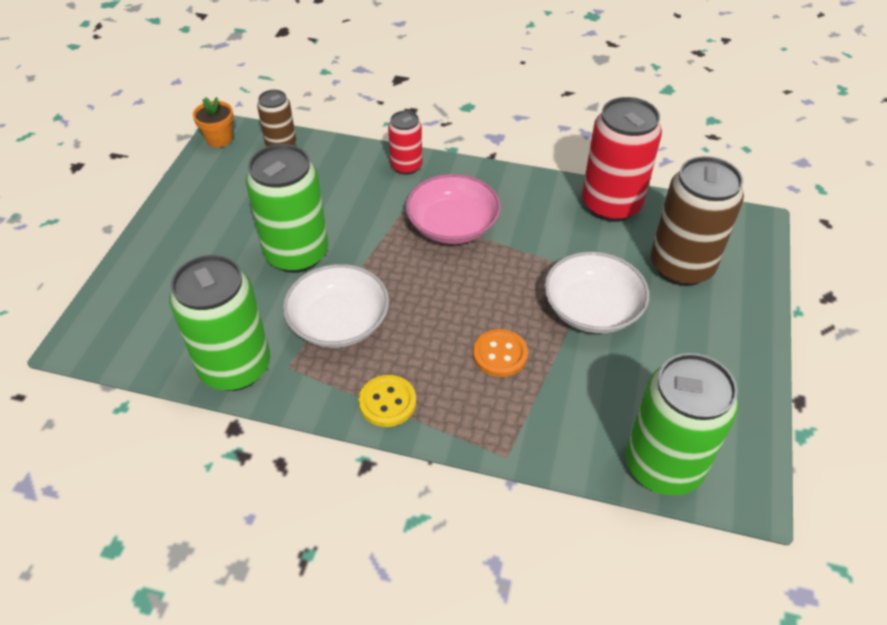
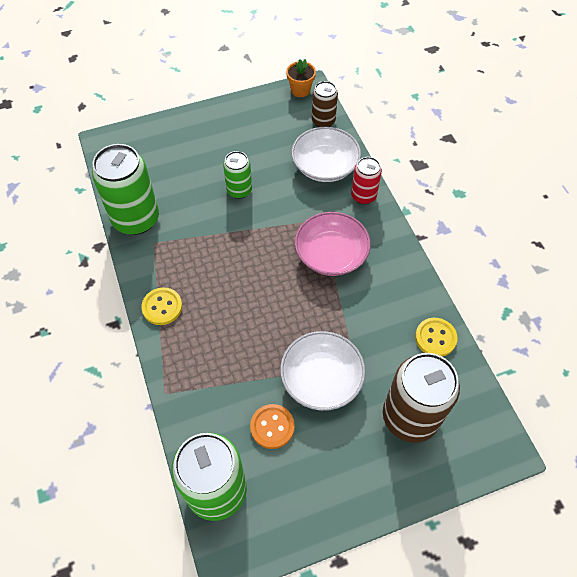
camera: 55 degrees right, 10 degrees up
(297, 254) = (239, 190): green can -> green can, size x0.55
(339, 322) = (203, 245): white bowl -> white bowl (325, 166)
(500, 354) = (240, 345): orange button -> orange button (272, 427)
(611, 205) = (435, 338): red can -> yellow button

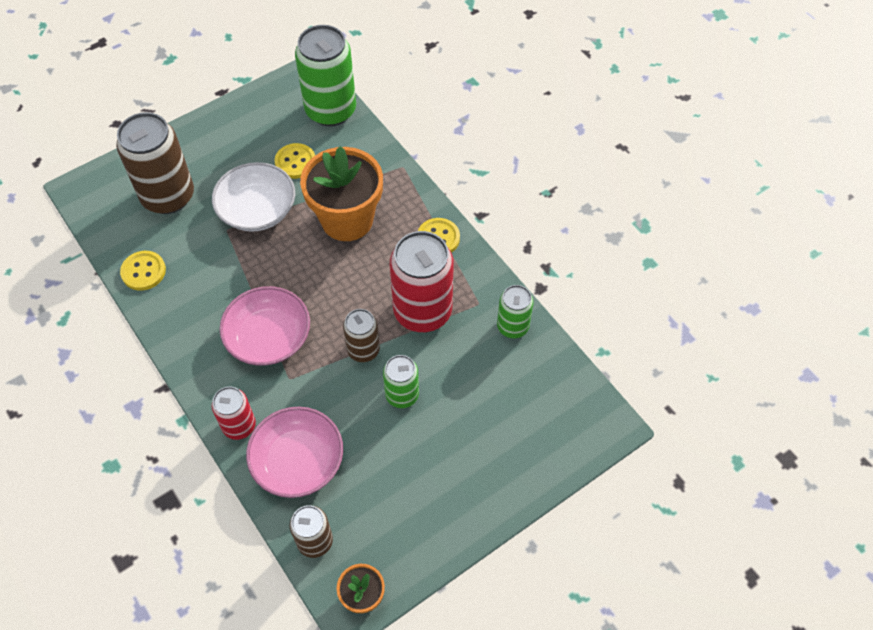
camera: 165 degrees right, 0 degrees up
(136, 219) = (512, 326): green can -> green can, size x0.55
(201, 246) = (422, 311): none -> red can
(238, 346) = (347, 220): none -> orange flower pot
(258, 227) = (363, 350): none -> brown can
(272, 427) = (295, 162): orange button -> yellow button
(325, 166) = (298, 461): white bowl -> pink bowl

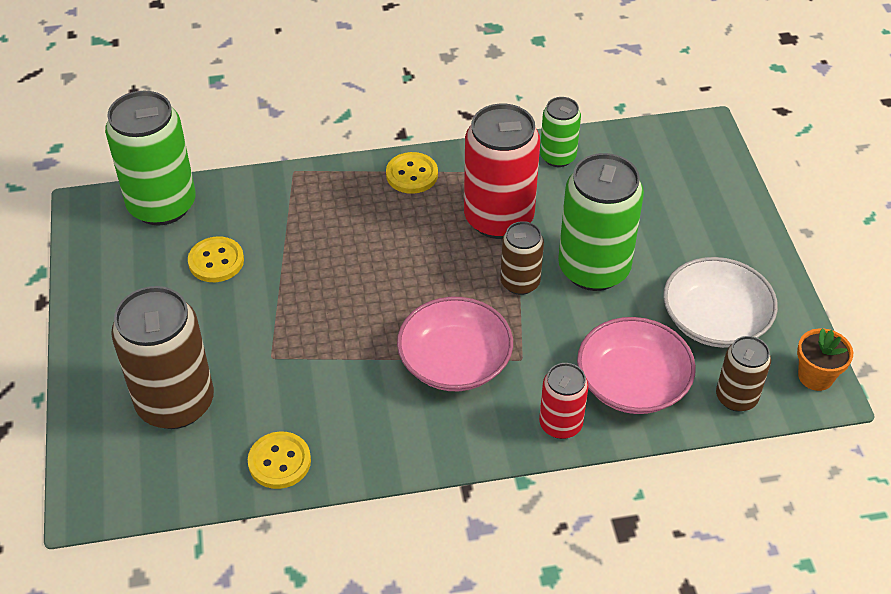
camera: 65 degrees left, 10 degrees down
(257, 209) = (262, 318): white bowl -> white bowl (715, 320)
(347, 220) = (335, 241): orange flower pot -> none
(402, 395) = (593, 269): green can -> green can, size x1.83

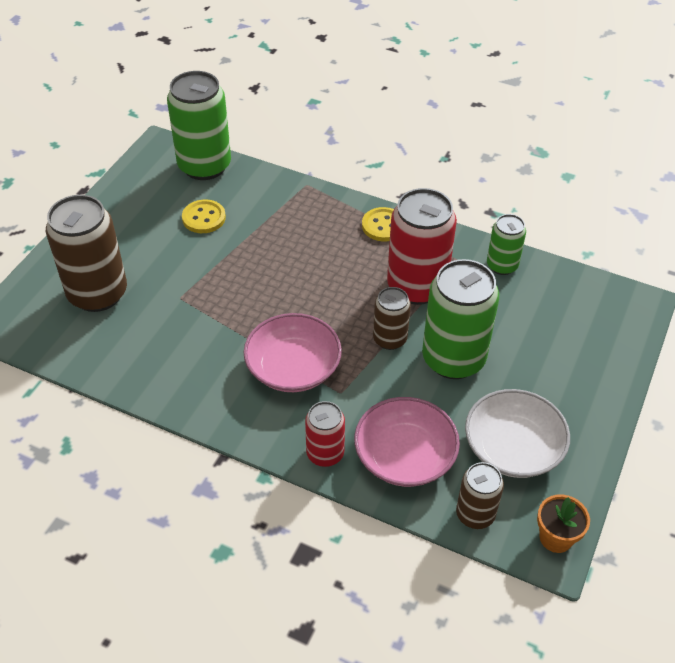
camera: 35 degrees right, 0 degrees up
(279, 461) = (122, 367): yellow button -> none

